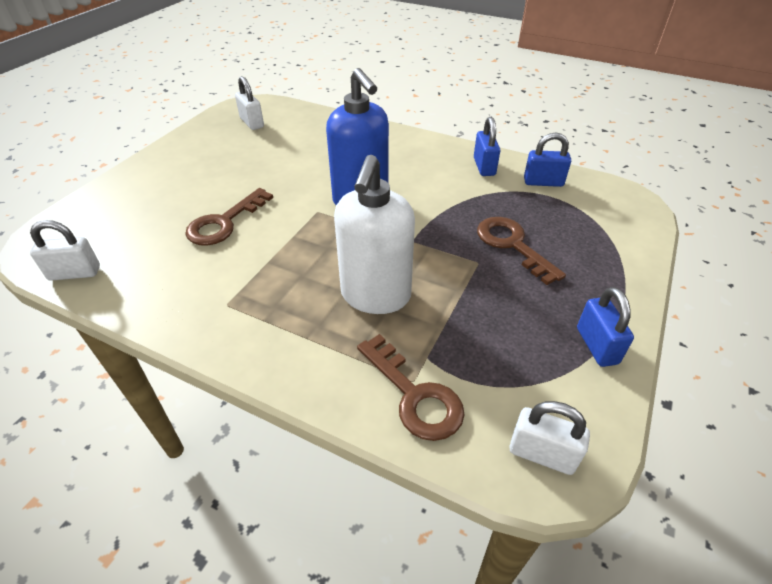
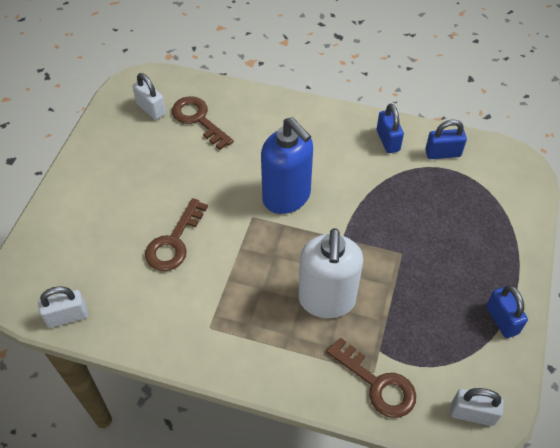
camera: 10 degrees left, 10 degrees up
(512, 245) = (426, 230): brown key -> brown key (198, 119)

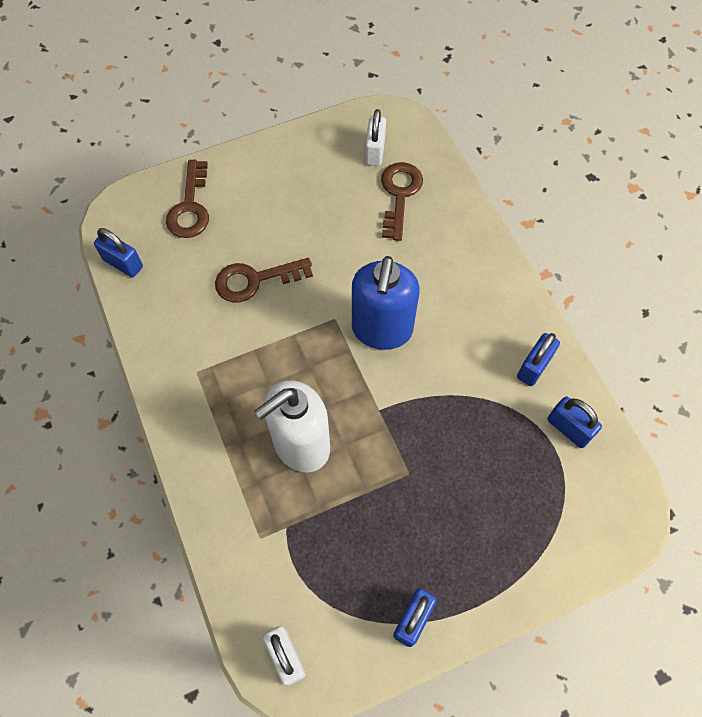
camera: 50 degrees right, 10 degrees up
(67, 316) = (123, 263): white padlock -> blue padlock
(377, 384) = (250, 549): brown key -> brown key (190, 207)

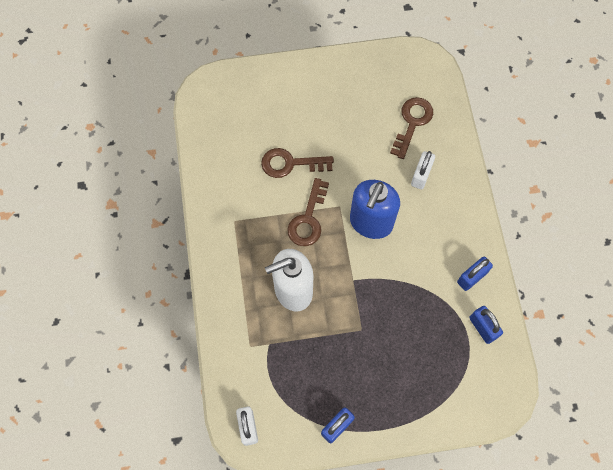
camera: 15 degrees right, 5 degrees up
(123, 263) = (201, 128): blue padlock -> none
(190, 207) = (257, 96): brown key -> brown key (308, 219)
(375, 151) = (403, 84): white padlock -> white padlock (421, 175)

